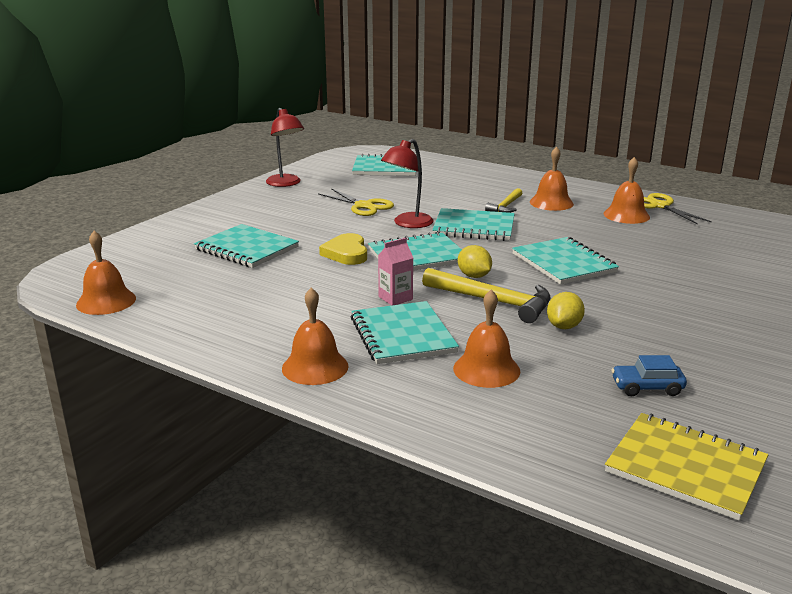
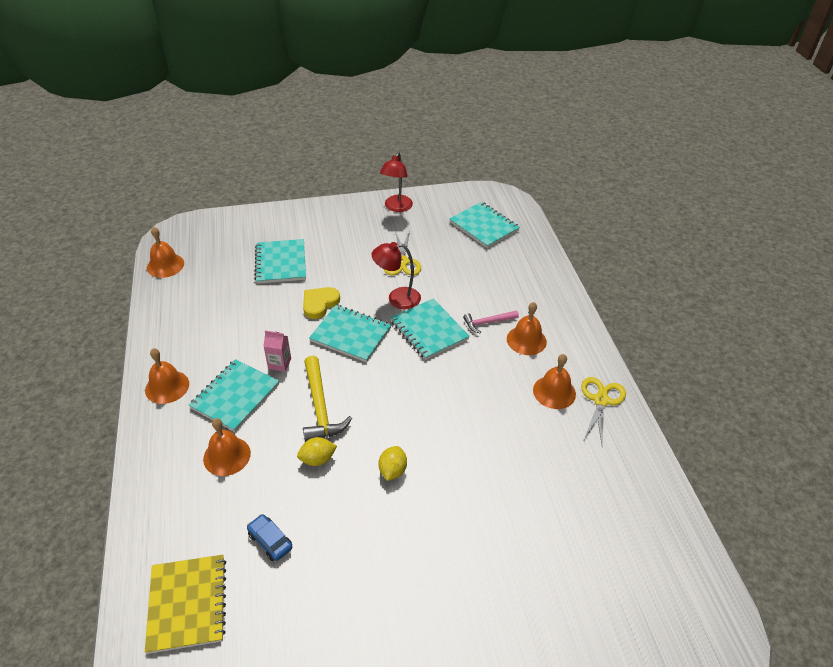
camera: 45 degrees right, 20 degrees up
(474, 276) = (348, 377): yellow lemon -> yellow lemon (392, 470)
(506, 206) = (488, 323): yellow hammer -> pink hammer
(564, 263) = (418, 407): turquoise notebook -> none

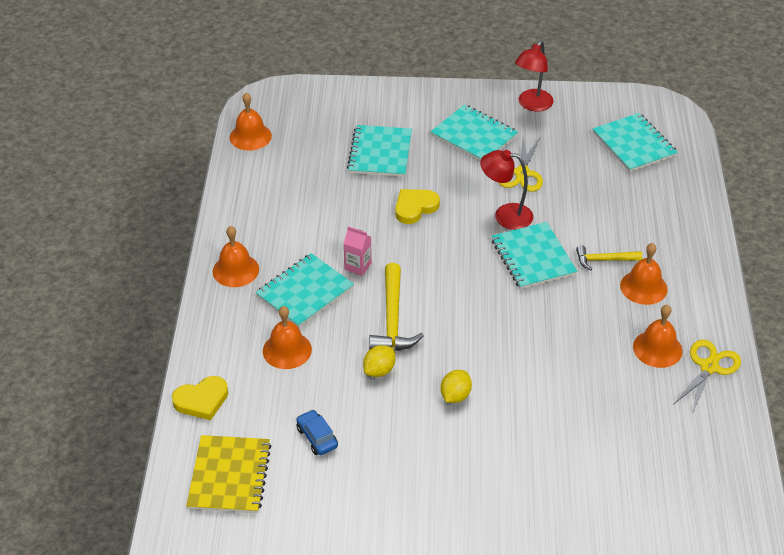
camera: 15 degrees right, 0 degrees up
(149, 525) = (201, 400): none -> yellow heart
(317, 459) = (379, 370): yellow lemon -> yellow lemon turned 45 degrees counterclockwise
(351, 334) = (442, 247): turquoise notebook -> turquoise notebook (474, 136)
(488, 323) = (604, 260): pink hammer -> yellow hammer

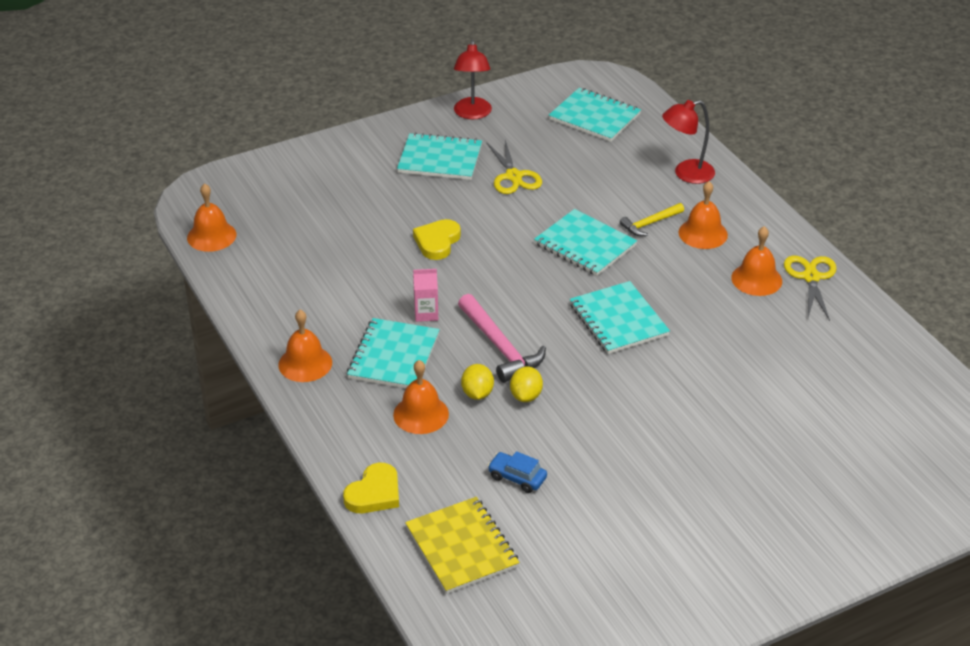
camera: 30 degrees left, 5 degrees down
(380, 153) = (360, 205): turquoise notebook -> turquoise notebook (618, 320)
(393, 319) = (500, 347): yellow hammer -> pink hammer
(455, 396) = (614, 389): yellow lemon -> yellow lemon (477, 393)
(505, 215) = (529, 218): red lamp -> red lamp (686, 174)

